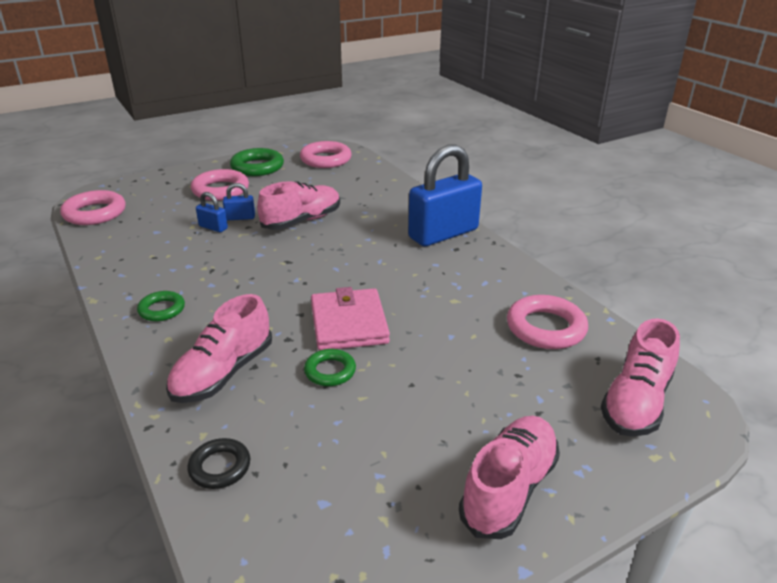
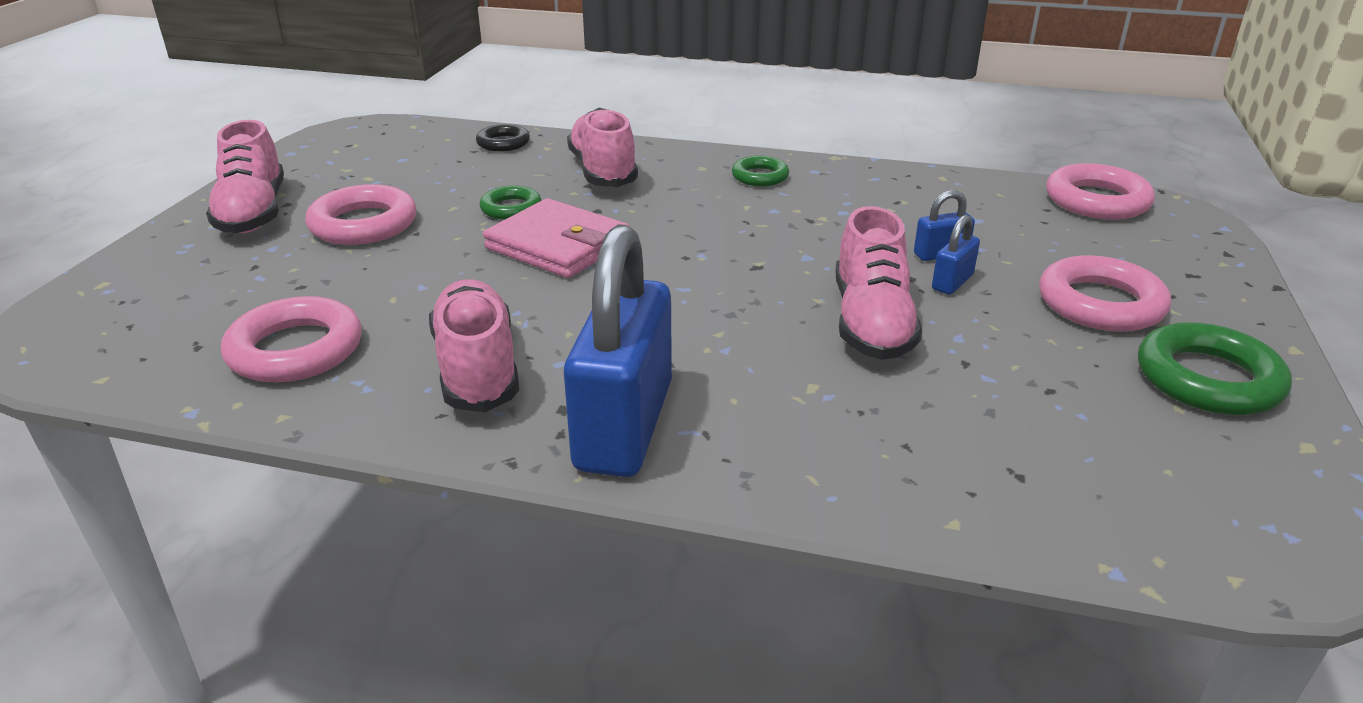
camera: 135 degrees right, 0 degrees up
(326, 159) = (1194, 488): pink ring -> pink ring (363, 224)
(636, 402) = (129, 319): pink shoe -> pink shoe (477, 368)

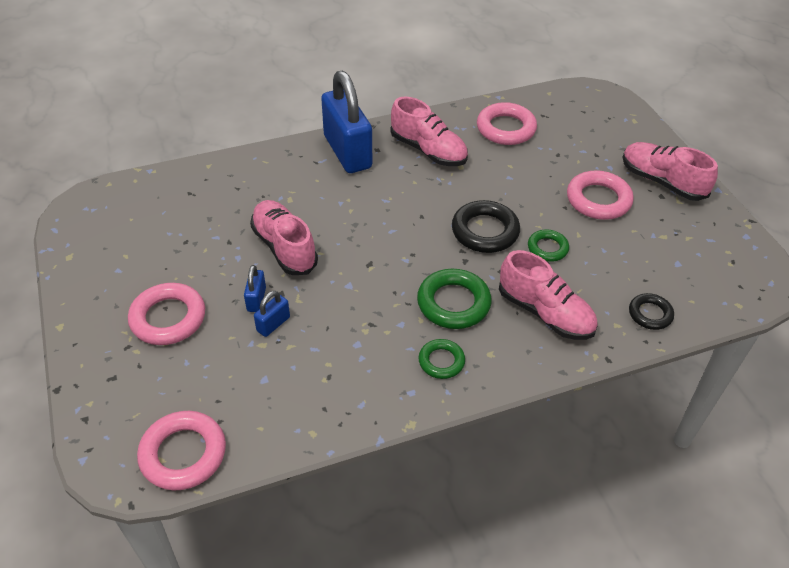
camera: 145 degrees right, 15 degrees up
(558, 245) = (485, 231): pink wallet -> black ring
(1208, 379) = (110, 280): green ring -> green ring (453, 303)

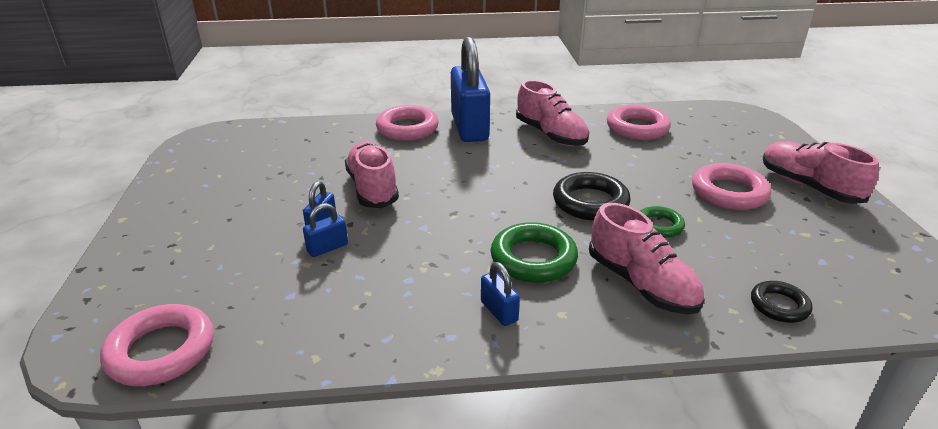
camera: 15 degrees right, 15 degrees down
(168, 318) = (226, 227): pink ring -> pink ring (407, 128)
(441, 361) = (499, 311): green ring -> blue padlock

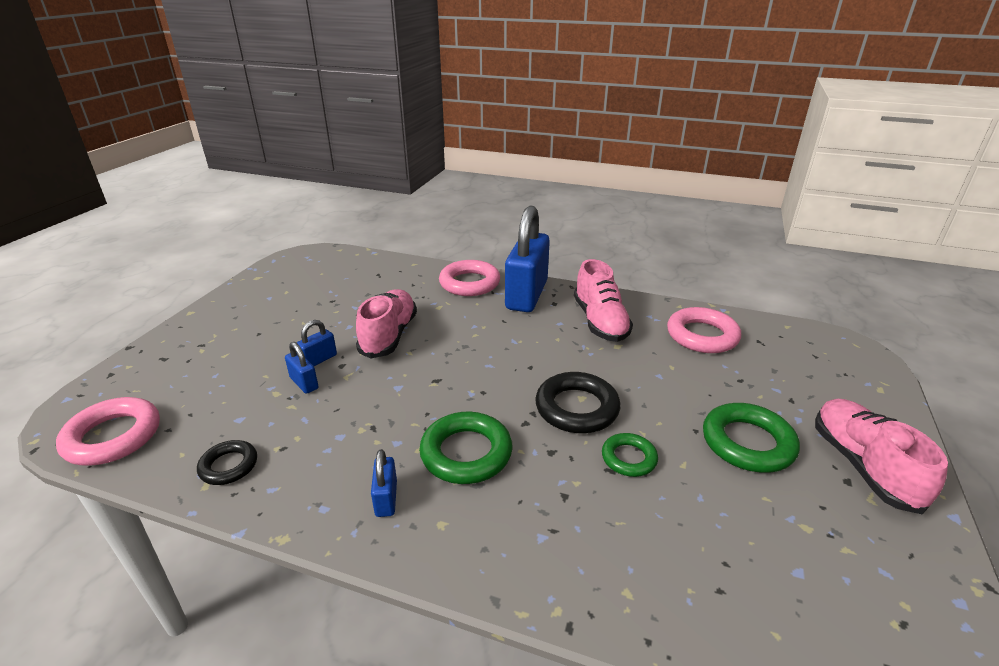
camera: 25 degrees right, 0 degrees up
(327, 248) = (304, 383): blue padlock -> blue padlock turned 60 degrees clockwise
(641, 284) = (550, 521): pink shoe -> none
(729, 192) = (747, 443): pink ring -> green ring
(779, 305) = (689, 610): black ring -> black ring (229, 466)

